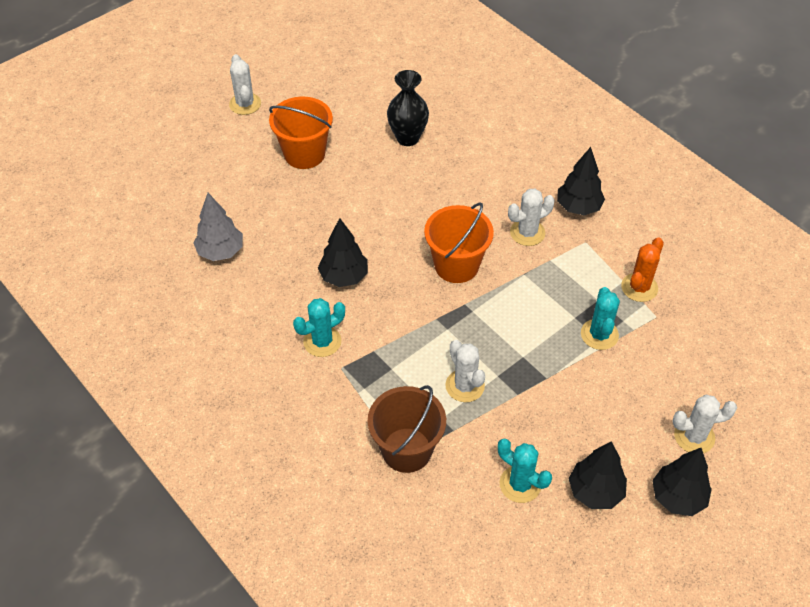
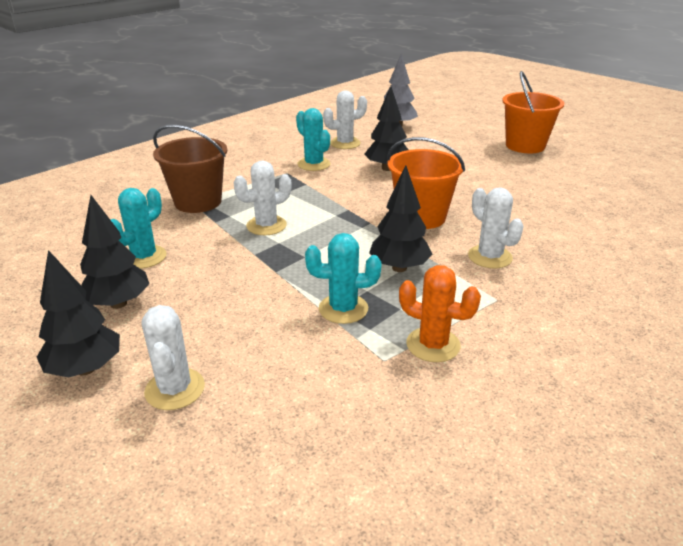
camera: 85 degrees right, 20 degrees down
(245, 104) = (566, 122): white cactus -> white cactus (345, 143)
(407, 138) = (586, 186): black vase -> none
(578, 207) = (556, 294): black tree -> black tree (399, 268)

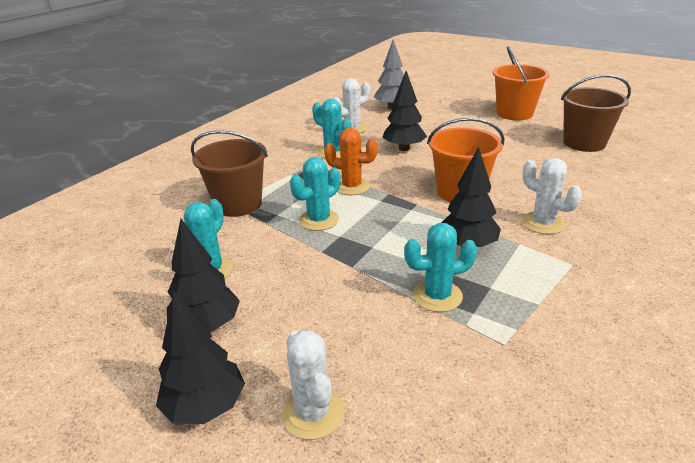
camera: 10 degrees left, 0 degrees up
(266, 226) = (319, 220): white cactus -> turquoise cactus
(433, 345) = (540, 320): orange cactus -> orange cactus (351, 187)
(584, 184) = (584, 143): none -> brown bucket

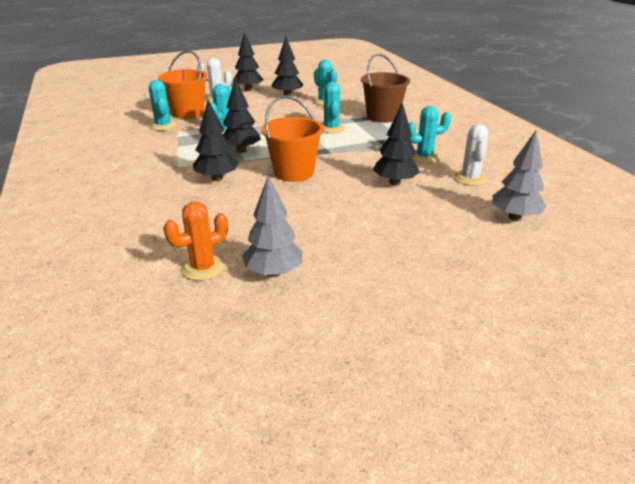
camera: 125 degrees right, 0 degrees up
(351, 187) = (357, 146): orange cactus -> orange cactus (203, 268)
(514, 113) = (406, 283): orange bucket -> orange bucket (188, 113)
(514, 381) = (163, 126): none -> turquoise cactus
(543, 223) = (217, 178): white cactus -> black tree
(584, 143) = (273, 273): brown bucket -> grey tree

